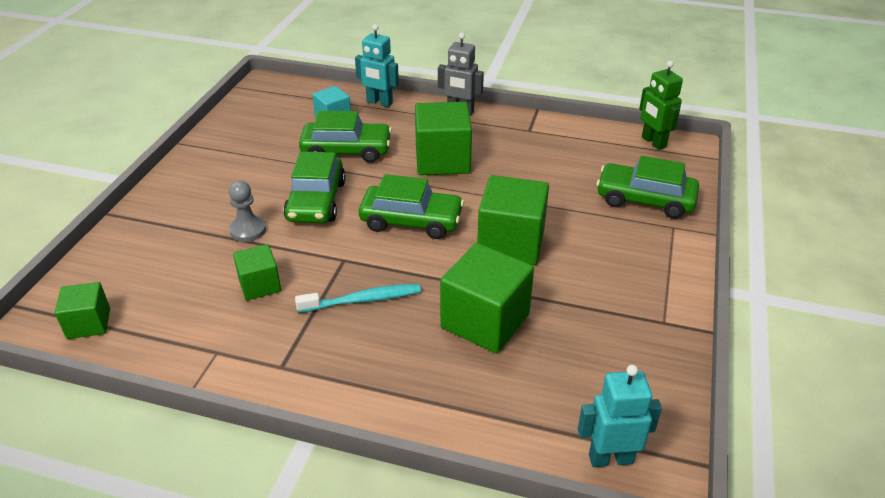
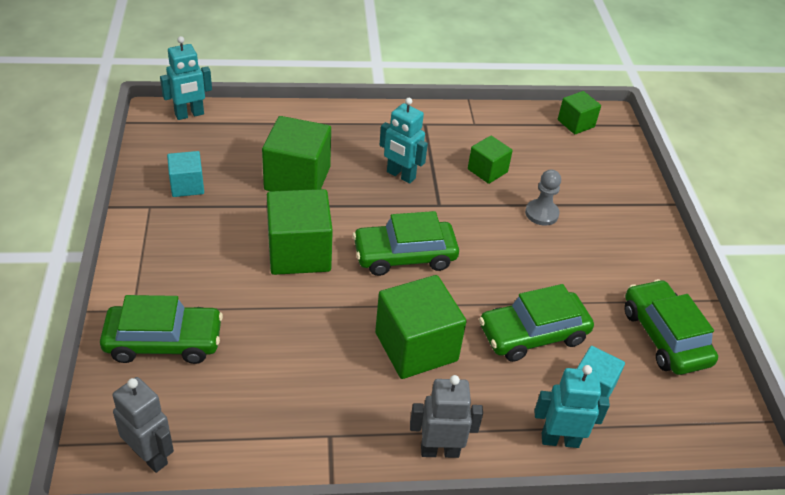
camera: 155 degrees right, 5 degrees up
(316, 201) = (509, 257): green car -> green car (664, 336)
(362, 300) = (400, 175): turquoise toothbrush -> turquoise robot
(619, 339) = (187, 185): none -> turquoise cube
(653, 142) = (150, 456): green robot -> grey robot

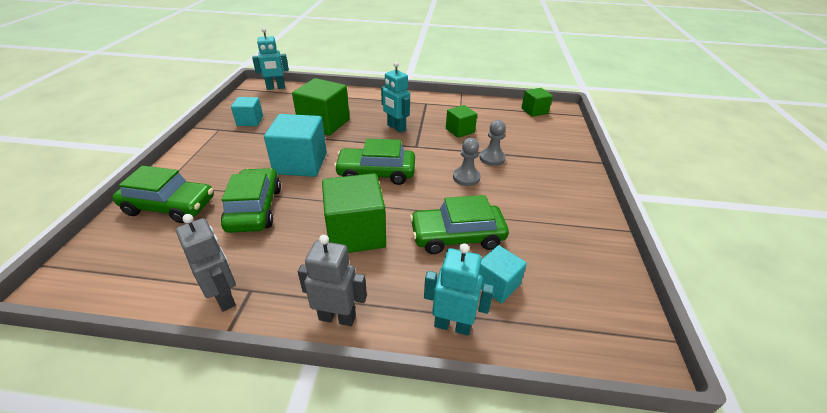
camera: 15 degrees right, 5 degrees down
(150, 456) = (99, 284): grey robot -> grey robot (225, 297)
(299, 252) = (301, 163): green cube -> turquoise cube
(518, 248) = (466, 177): none -> grey pawn
(664, 336) = (575, 252): green car -> green car (255, 209)

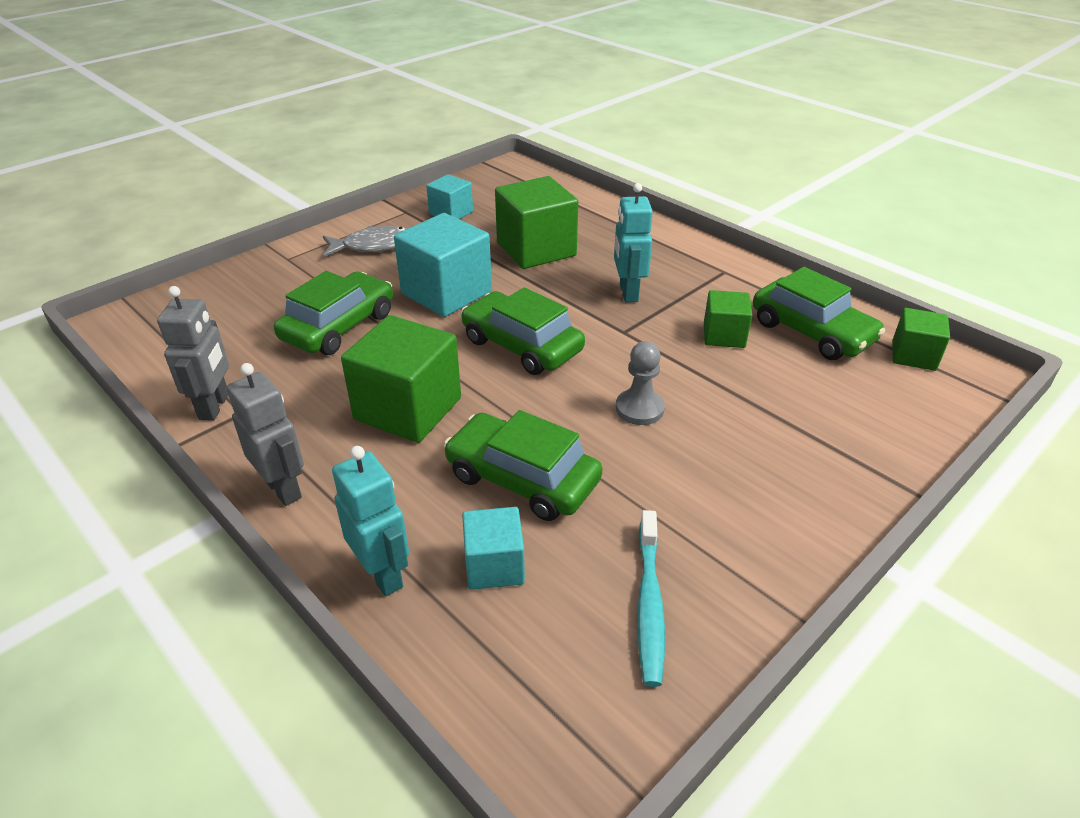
camera: 40 degrees right, 0 degrees up
(170, 206) = (268, 286): green car -> green car (812, 331)
(221, 155) = (374, 246): none -> grey fish
(276, 88) = (532, 176): turquoise robot -> none
(492, 158) = (720, 399): grey pawn -> none
(574, 259) = (649, 603): none -> turquoise toothbrush

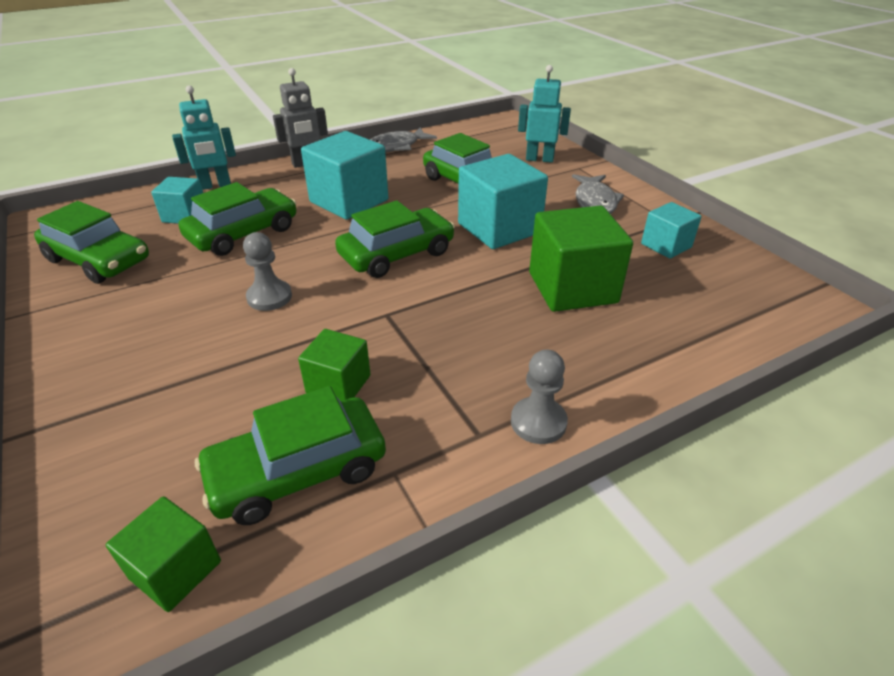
camera: 105 degrees right, 0 degrees up
(215, 407) = (396, 147): grey robot -> grey fish
(408, 409) = (349, 201): green cube -> turquoise cube
(628, 293) = (457, 333): turquoise robot -> turquoise robot (539, 159)
(649, 603) = (98, 260): turquoise toothbrush -> green car
(697, 252) = (538, 422): none -> grey pawn

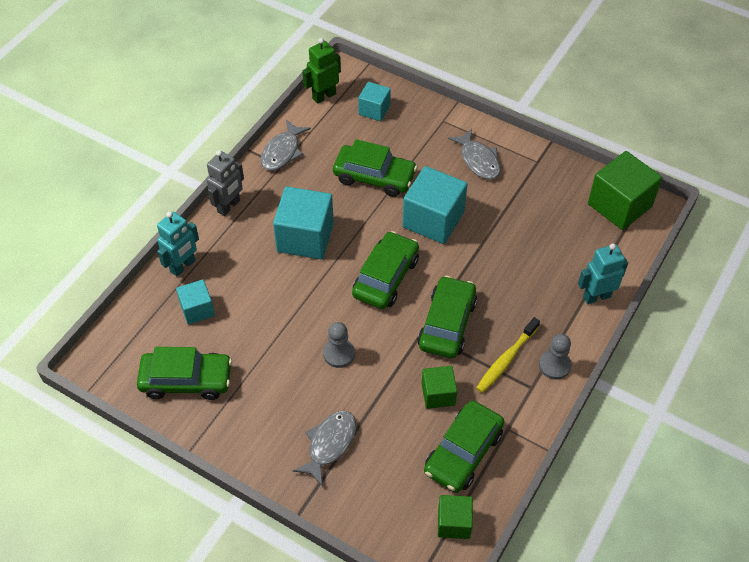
camera: 30 degrees left, 15 degrees up
(148, 377) = (329, 444): none -> grey fish
(243, 233) = (261, 307): green car -> green car (447, 324)
(470, 385) = (506, 359): none -> yellow toothbrush
(473, 127) = (324, 96): none -> green robot
(539, 159) = (407, 121): turquoise robot -> turquoise robot (596, 296)
(572, 287) = (514, 257): green cube -> green cube (619, 205)
(666, 245) = (547, 189): turquoise cube -> turquoise cube (374, 110)

